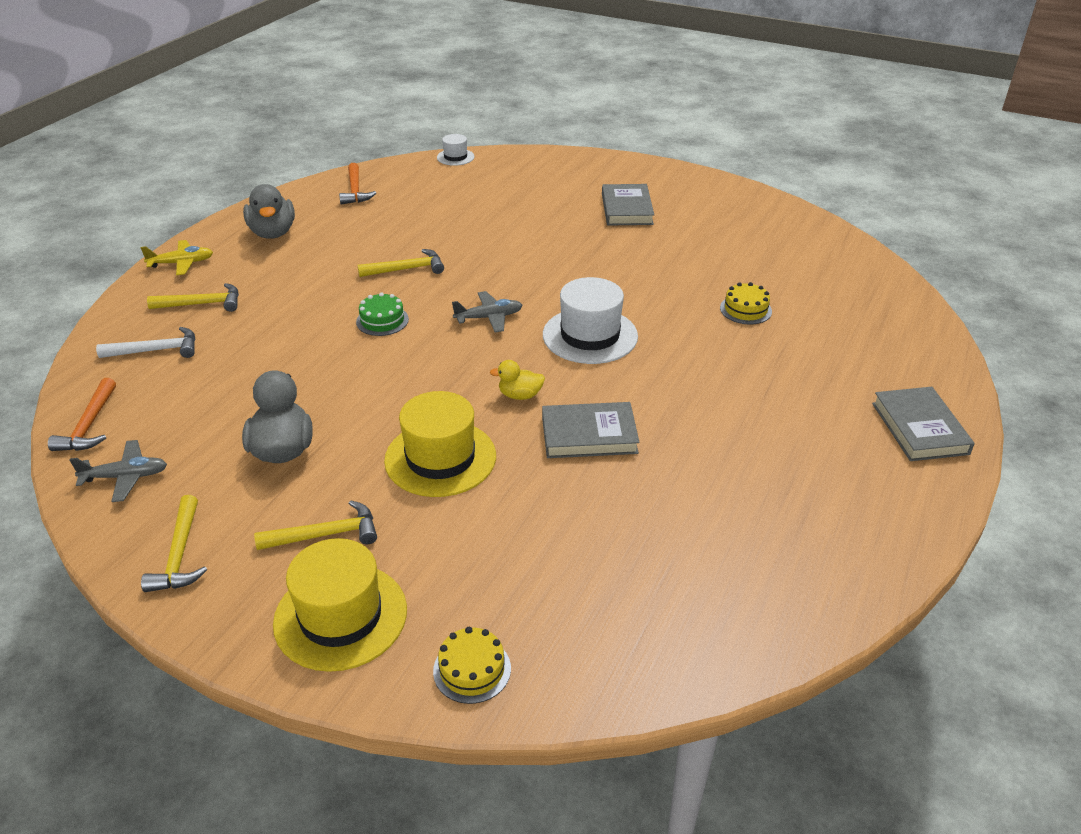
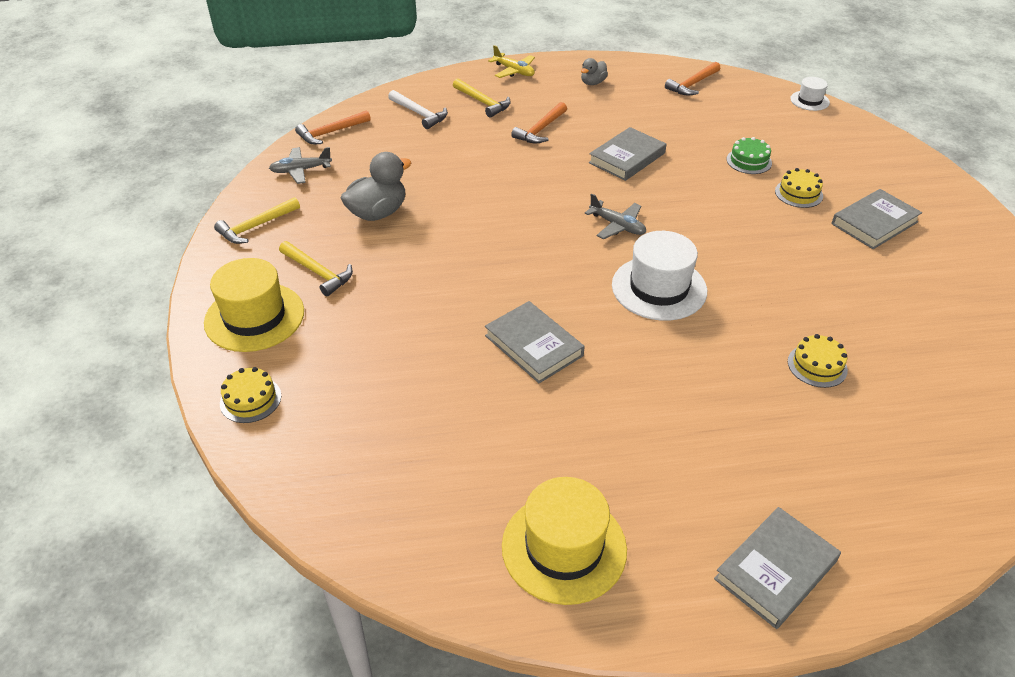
camera: 55 degrees right, 5 degrees up
(126, 477) = (301, 170): grey plane -> grey plane turned 120 degrees clockwise
(273, 233) = (593, 83): grey duck -> grey duck, size x0.56
(298, 292) = (541, 130): none -> orange hammer
(382, 320) = (553, 180): green cake -> green cake (749, 161)
(406, 269) = (627, 158): yellow hammer -> grey book
(440, 458) = (434, 283): yellow hat -> yellow hat (564, 547)
(520, 395) = (542, 287): yellow duck -> none
(557, 219) = (798, 193): none -> yellow cake

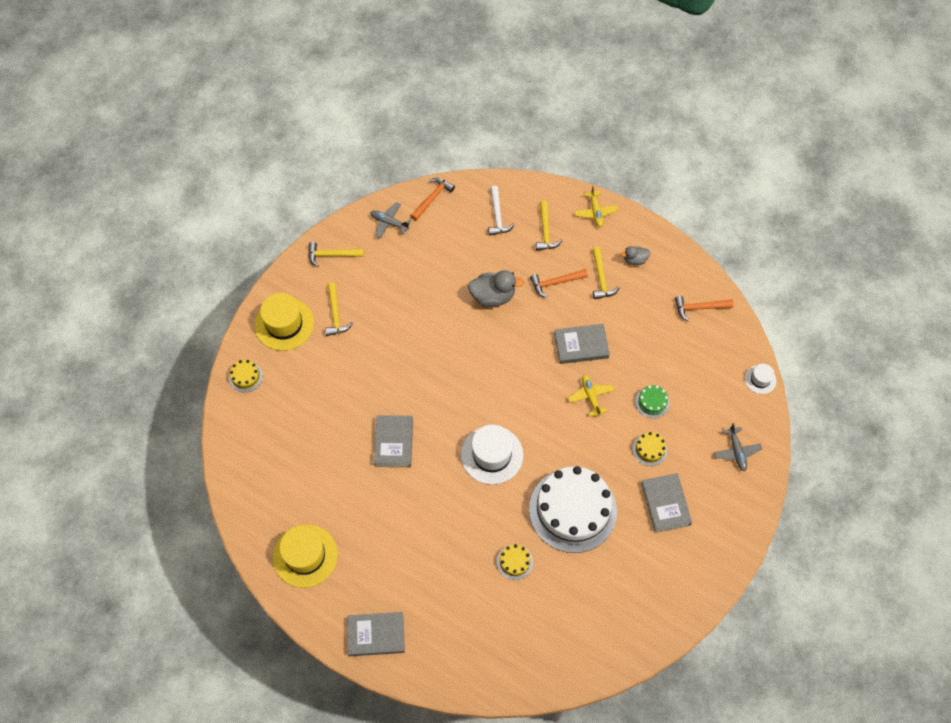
camera: 40 degrees right, 20 degrees up
(331, 132) = (432, 198): orange hammer -> orange hammer turned 120 degrees clockwise
(378, 213) = (401, 289): grey duck -> grey duck (493, 296)
(579, 107) = (601, 278): none -> yellow hammer
(617, 226) = (517, 395): grey plane -> grey plane (736, 451)
(689, 187) = (591, 396): none -> yellow plane
(804, 281) = (572, 510): none -> white cake
(874, 223) = (665, 504): grey book -> grey book turned 75 degrees clockwise

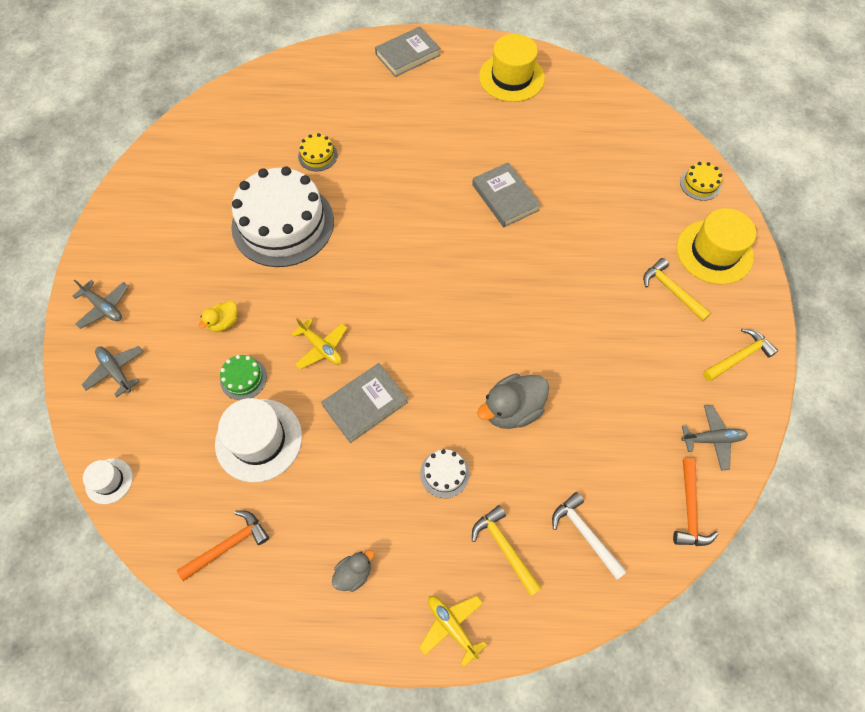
camera: 150 degrees right, 0 degrees up
(492, 455) = (397, 234): white hat -> white hat (259, 440)
(556, 283) = (444, 473): orange hammer -> white cake
(601, 278) = (387, 515): yellow hammer -> none
(649, 449) = (224, 323): yellow cake -> yellow duck
(665, 504) = (183, 275): grey book -> none
(732, 507) = (104, 307): none -> grey plane

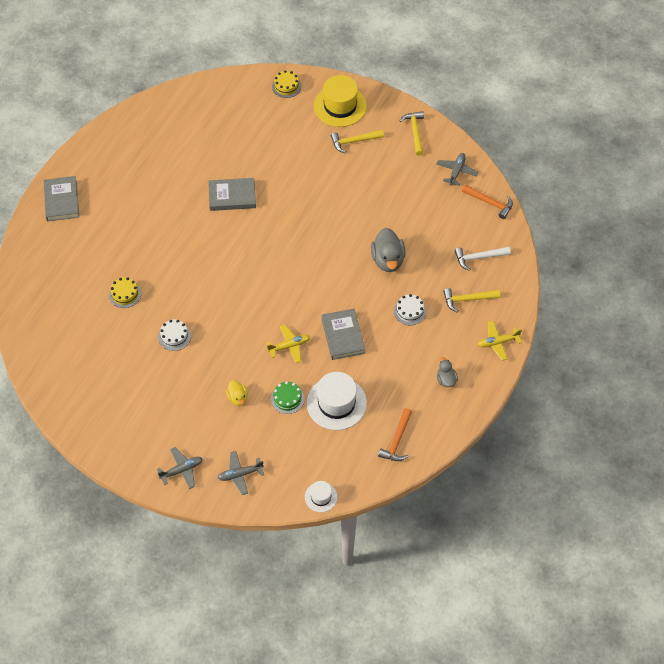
camera: 65 degrees left, 5 degrees down
(228, 545) = (397, 440): orange hammer -> orange hammer turned 150 degrees counterclockwise
(283, 224) = (174, 336): white cake -> white cake, size x0.41
(511, 77) = (128, 146): yellow hat -> none

